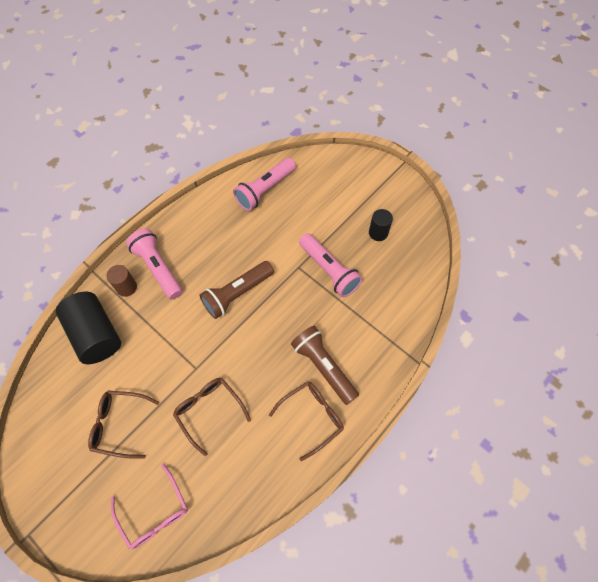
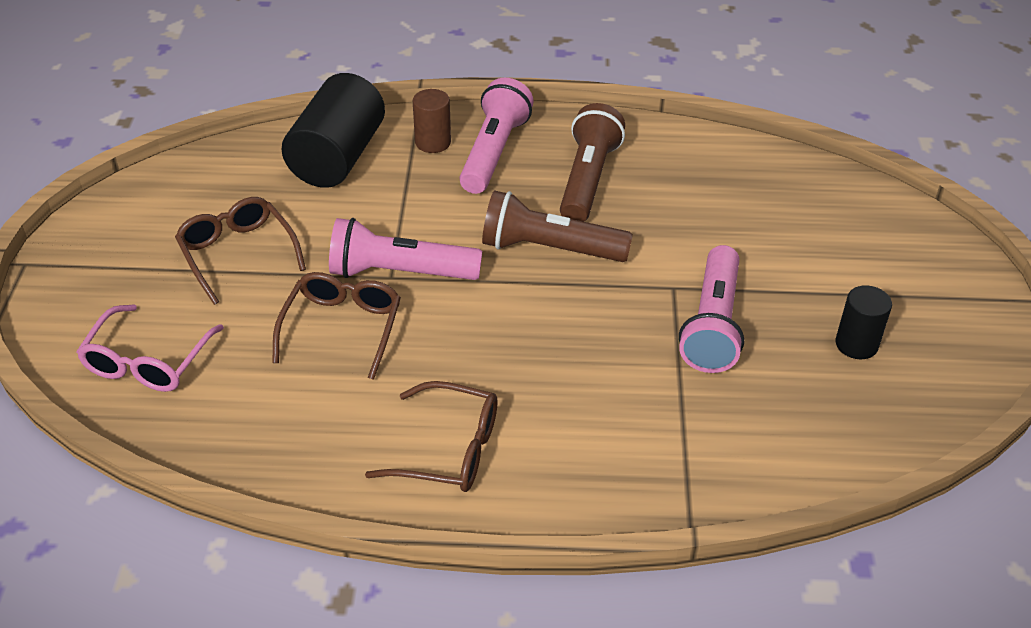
camera: 50 degrees right, 20 degrees down
(265, 190) = (749, 177): pink flashlight -> pink flashlight (400, 273)
(323, 367) = (545, 415): brown flashlight -> brown flashlight (588, 180)

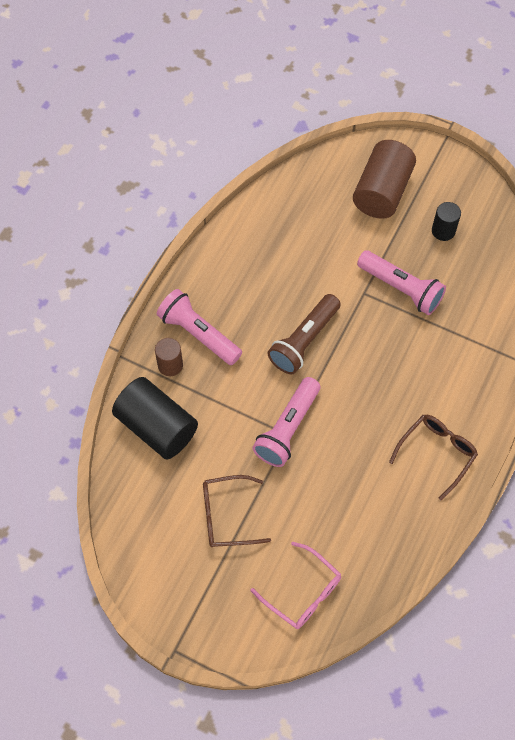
camera: 65 degrees left, 20 degrees up
(342, 328) = (321, 476): brown glasses -> none
(588, 180) = (251, 294): brown flashlight -> none
(863, 257) = (382, 192): none -> brown cylinder

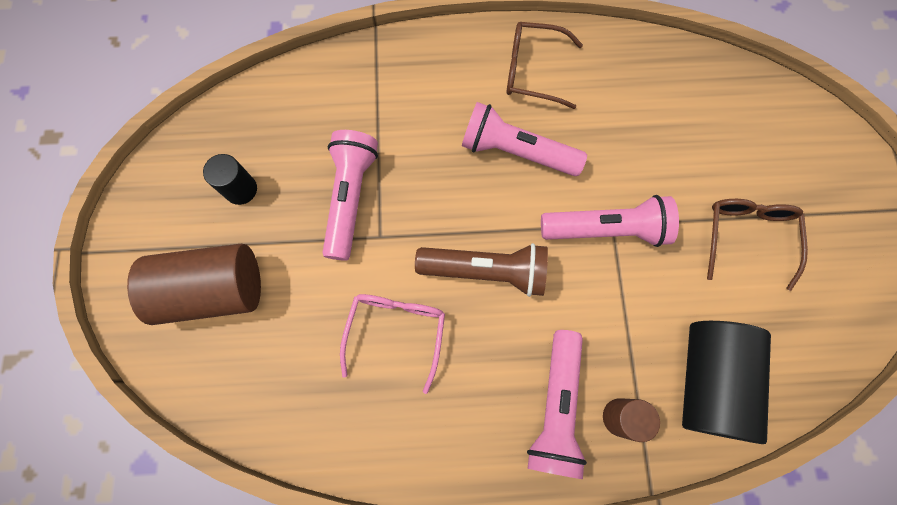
camera: 120 degrees left, 10 degrees up
(227, 516) = (747, 237): brown glasses -> brown glasses turned 135 degrees counterclockwise
(303, 592) = (763, 121): pink glasses -> pink glasses (396, 332)
(377, 405) = (516, 151): none -> pink flashlight

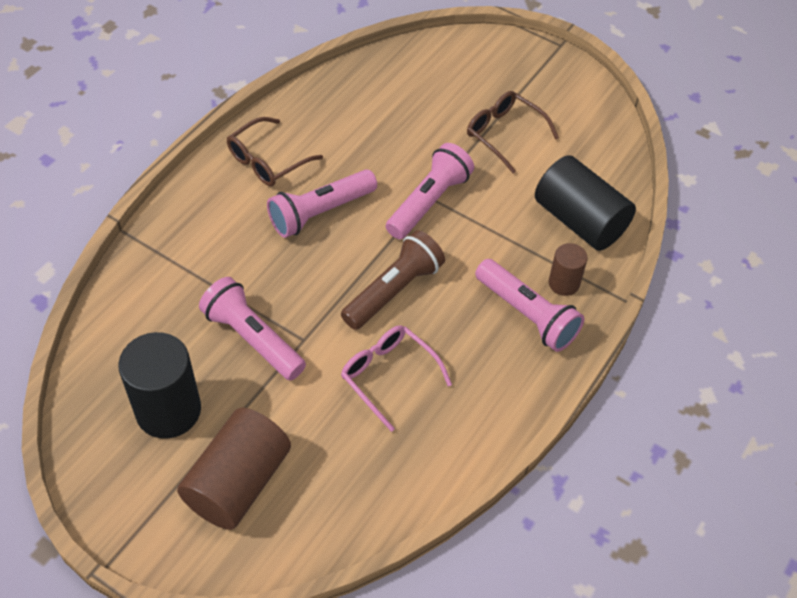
camera: 55 degrees left, 20 degrees down
(241, 189) = (168, 410): black cylinder -> black cylinder, size x1.88

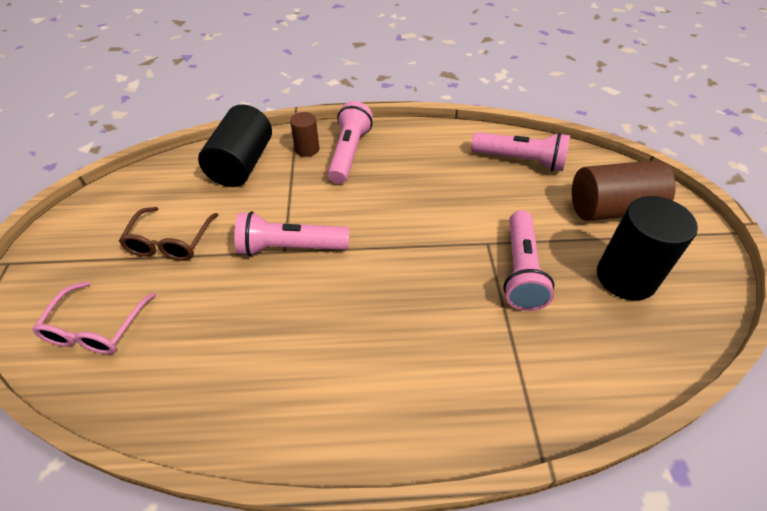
camera: 125 degrees left, 5 degrees down
(267, 161) = (338, 399): brown glasses -> none
(320, 212) = (365, 310): pink flashlight -> pink flashlight (520, 160)
(388, 376) = (462, 187): pink glasses -> pink glasses (96, 328)
(394, 291) = (395, 220): brown flashlight -> none

